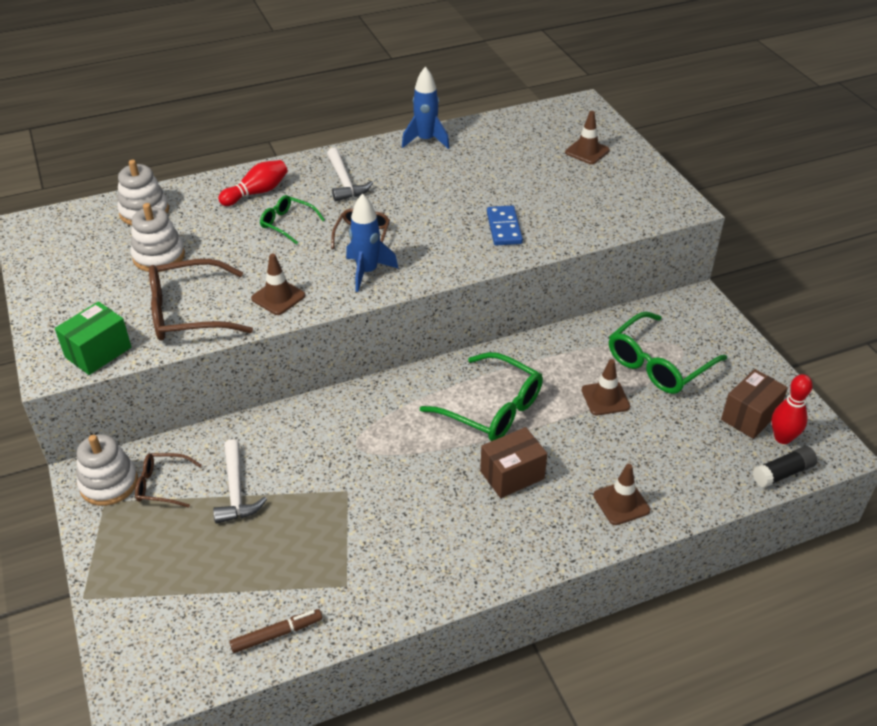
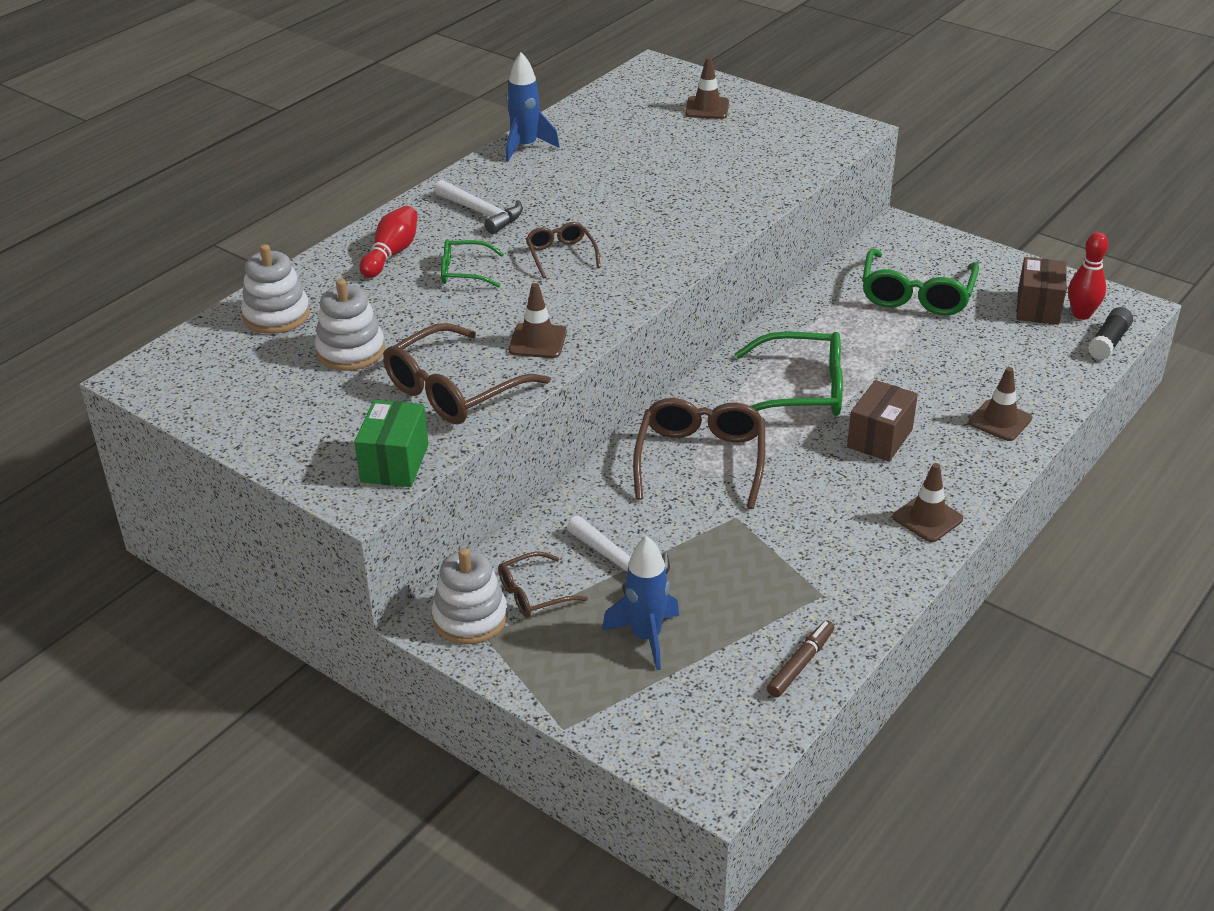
camera: 30 degrees left, 5 degrees down
(367, 272) = (606, 286): blue rocket -> blue rocket (646, 637)
(367, 433) = (700, 460): none -> brown glasses
(504, 228) = (701, 202): blue domino -> none
(605, 398) = (898, 341): brown traffic cone -> brown traffic cone (927, 518)

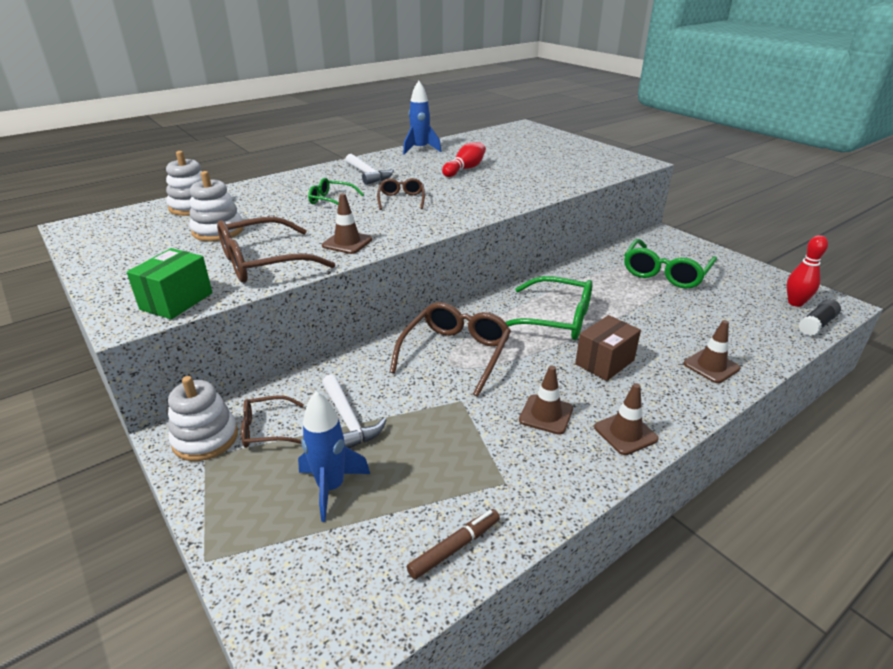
camera: 15 degrees right, 5 degrees down
(391, 254) = (294, 187): red bowling pin -> red bowling pin (465, 169)
(707, 108) = (546, 144): brown traffic cone -> brown traffic cone (546, 414)
(1038, 308) = (759, 294): brown box -> none

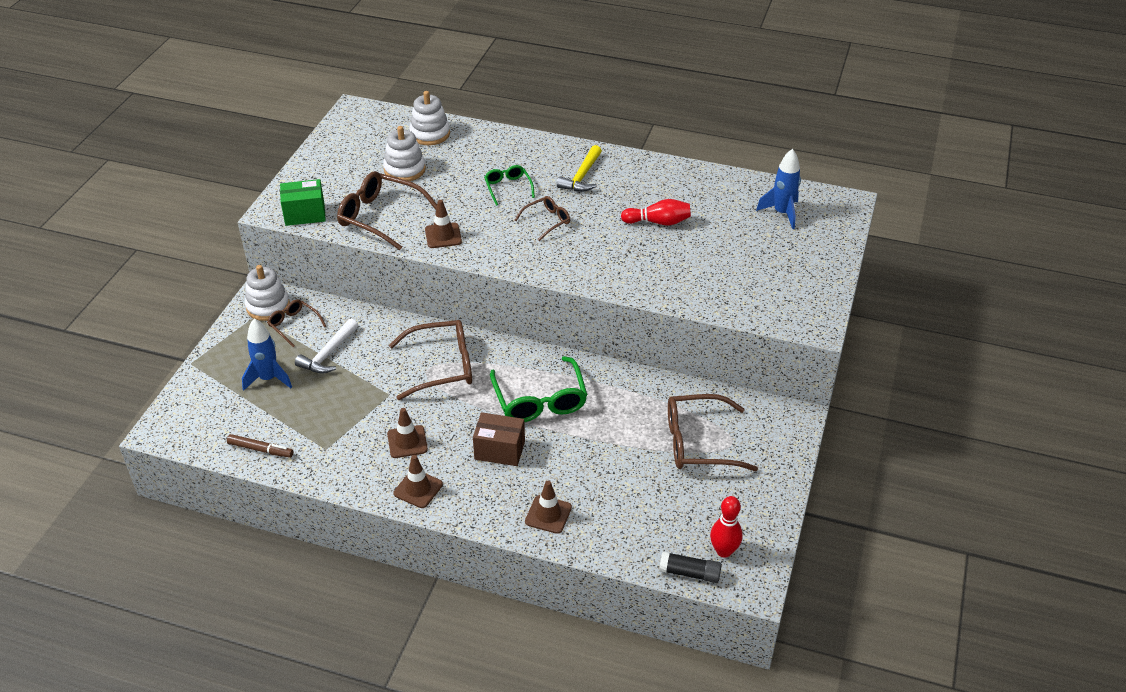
camera: 55 degrees right, 10 degrees up
(368, 175) = (582, 176): white hammer -> yellow hammer
(420, 149) = (680, 172): blue rocket -> blue rocket (782, 213)
(665, 273) = (698, 443): green glasses -> brown glasses

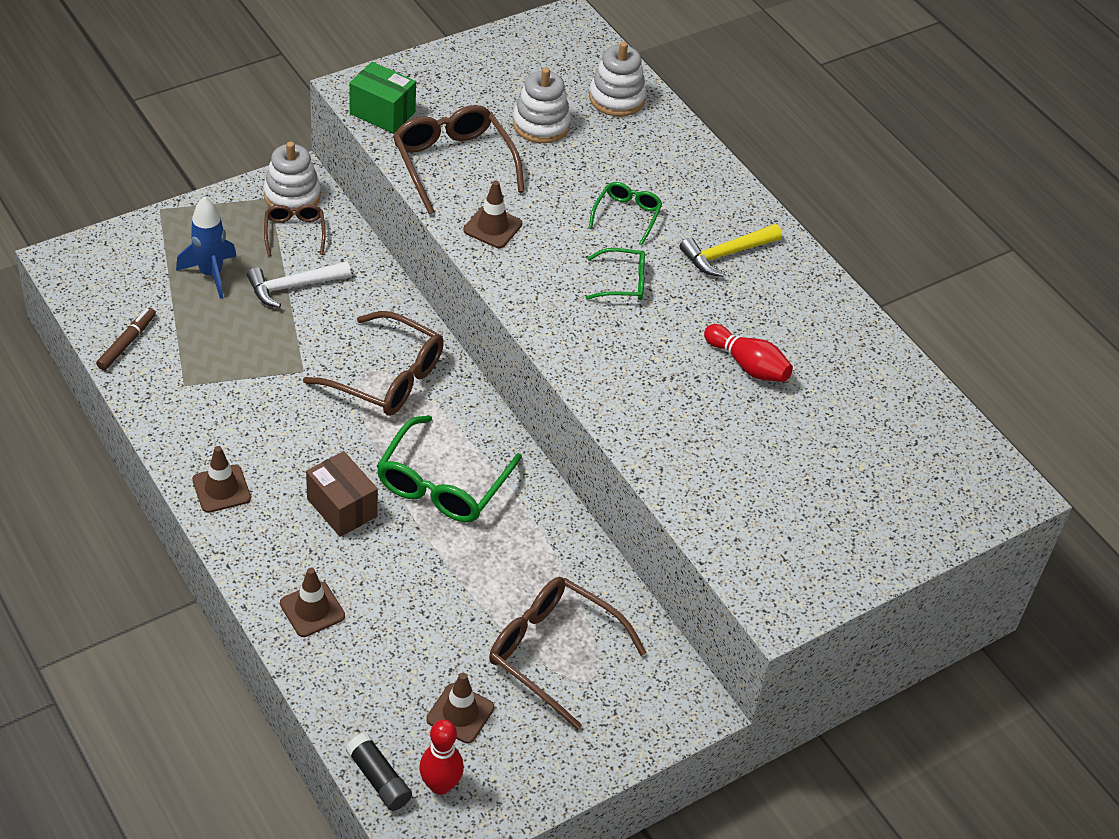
camera: 35 degrees right, 5 degrees up
(260, 449) = (127, 343): brown marker -> brown marker turned 120 degrees counterclockwise
(407, 442) = (265, 433): brown traffic cone -> brown traffic cone (460, 713)
(547, 221) = (622, 282): brown glasses -> green glasses
(782, 213) = (912, 452): blue rocket -> none

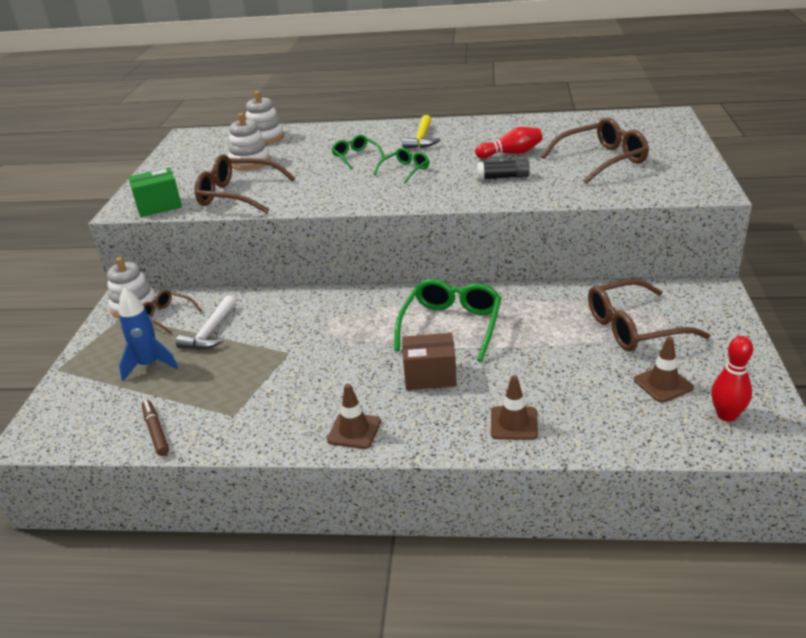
camera: 45 degrees left, 15 degrees down
(378, 779) = (704, 445): black glue stick -> black glue stick (503, 177)
(386, 377) = (336, 319): brown glasses -> brown glasses (602, 160)
(443, 484) = (451, 326): green glasses -> green glasses turned 135 degrees counterclockwise
(492, 227) = (307, 196): brown traffic cone -> none

